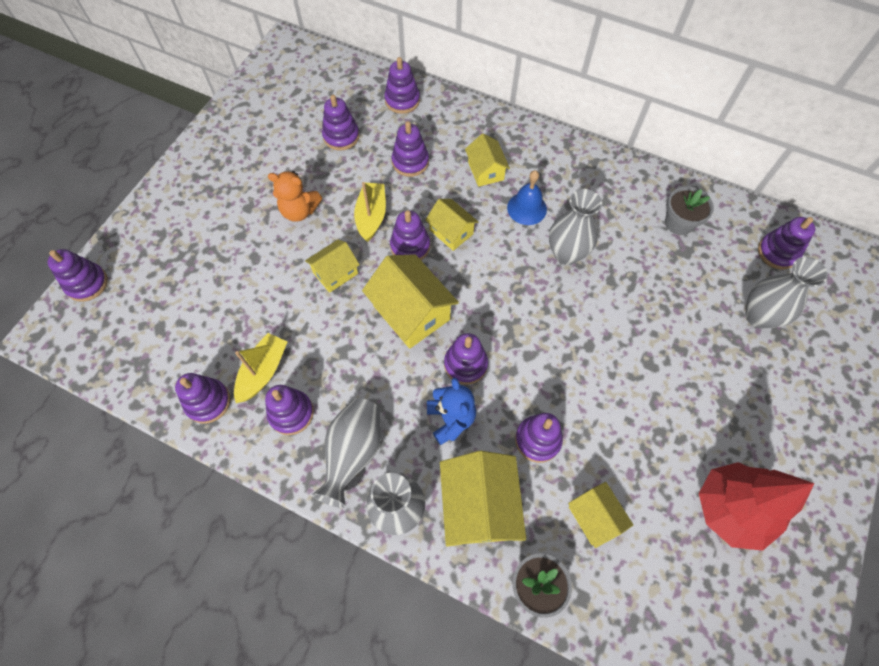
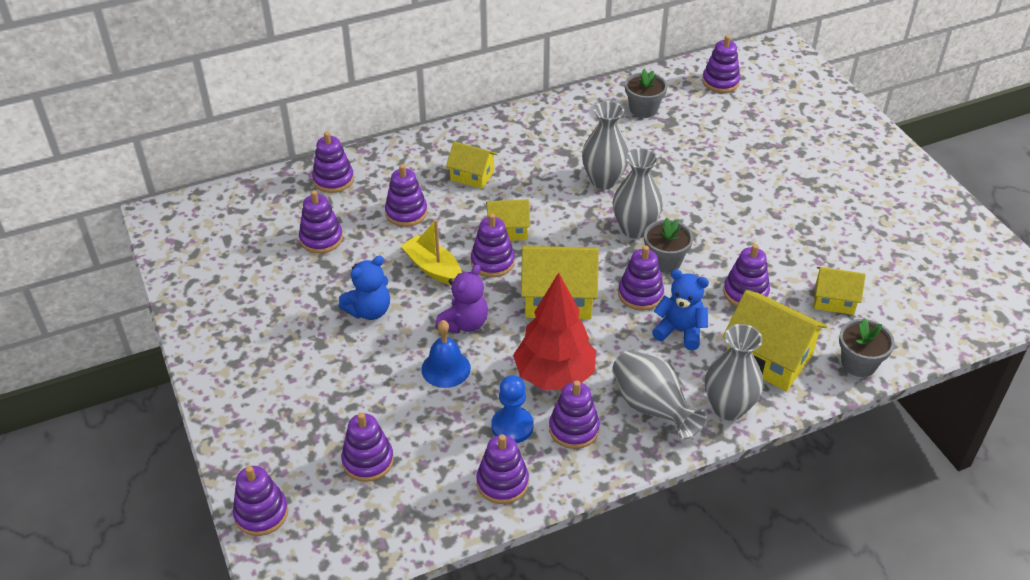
camera: 50 degrees left, 20 degrees down
(169, 308) = (368, 461): none -> purple stacking toy
(263, 371) = (512, 426): yellow boat -> blue pawn
(299, 211) = (369, 311): orange teddy bear -> blue teddy bear
(335, 273) = (464, 323): yellow house -> purple teddy bear
(518, 357) = (665, 261): none -> grey flower pot
(527, 208) = (536, 175): blue bell -> blue bell (446, 368)
(730, 509) = (888, 230): red tree -> red tree (554, 375)
(758, 316) = (760, 123): grey vase -> grey vase (634, 229)

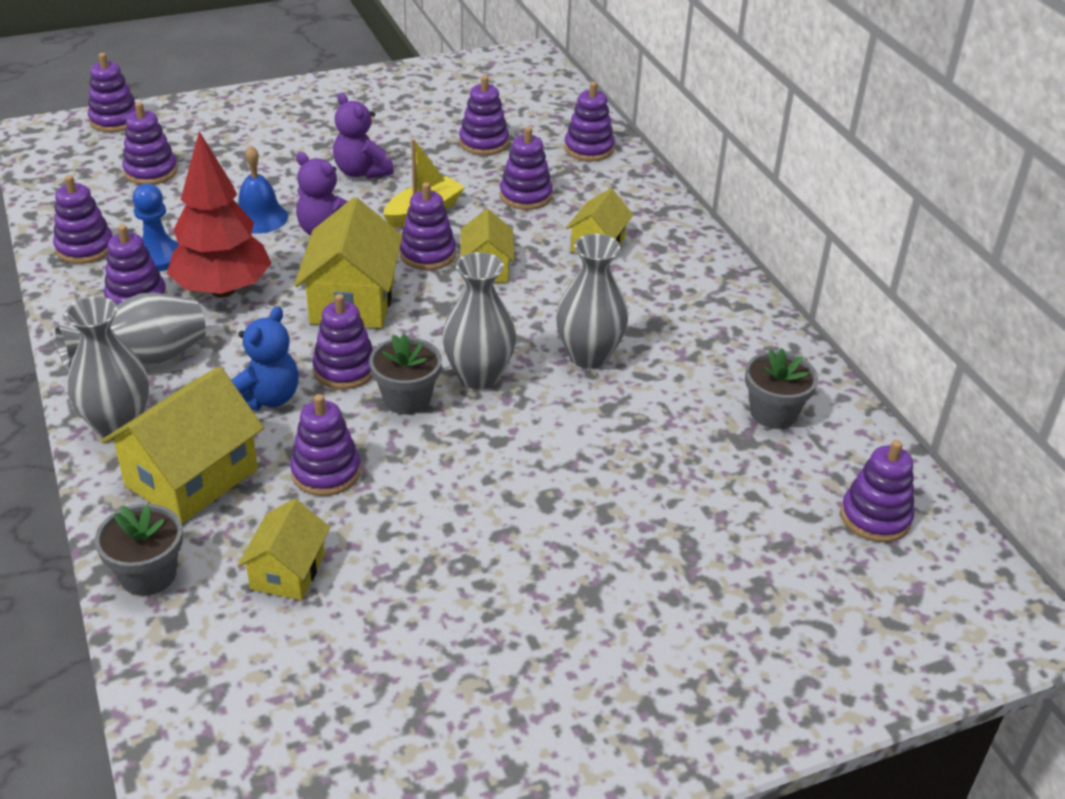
camera: 90 degrees right, 5 degrees down
(369, 311) = (361, 172): blue teddy bear -> purple teddy bear

